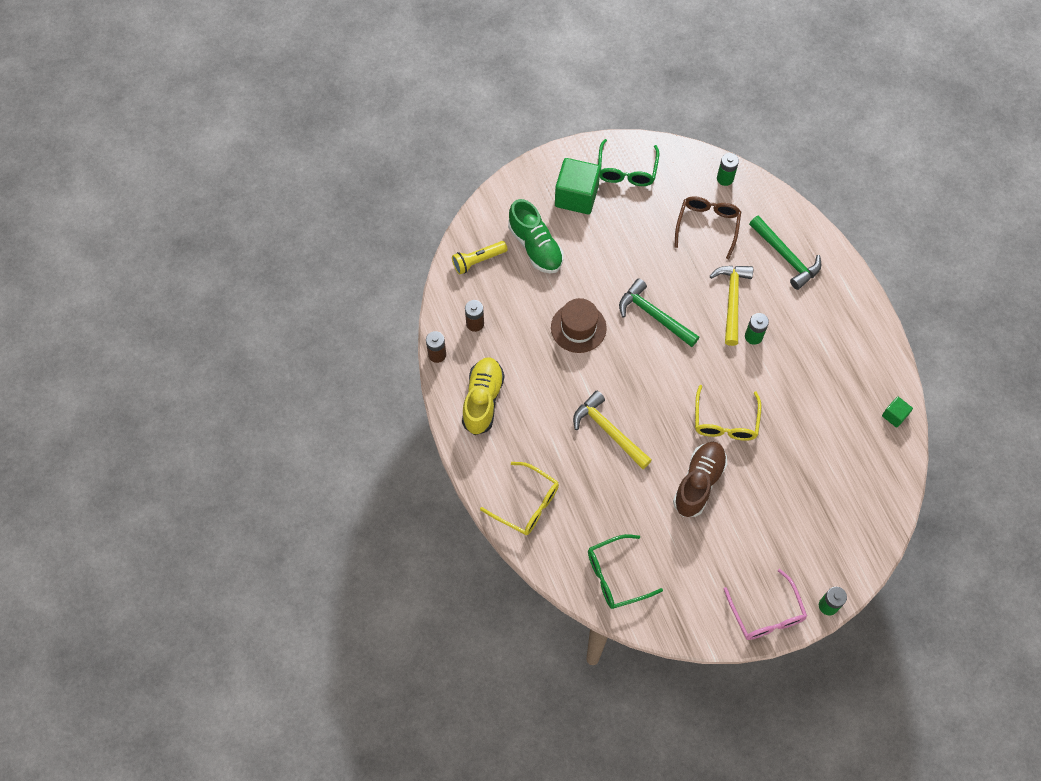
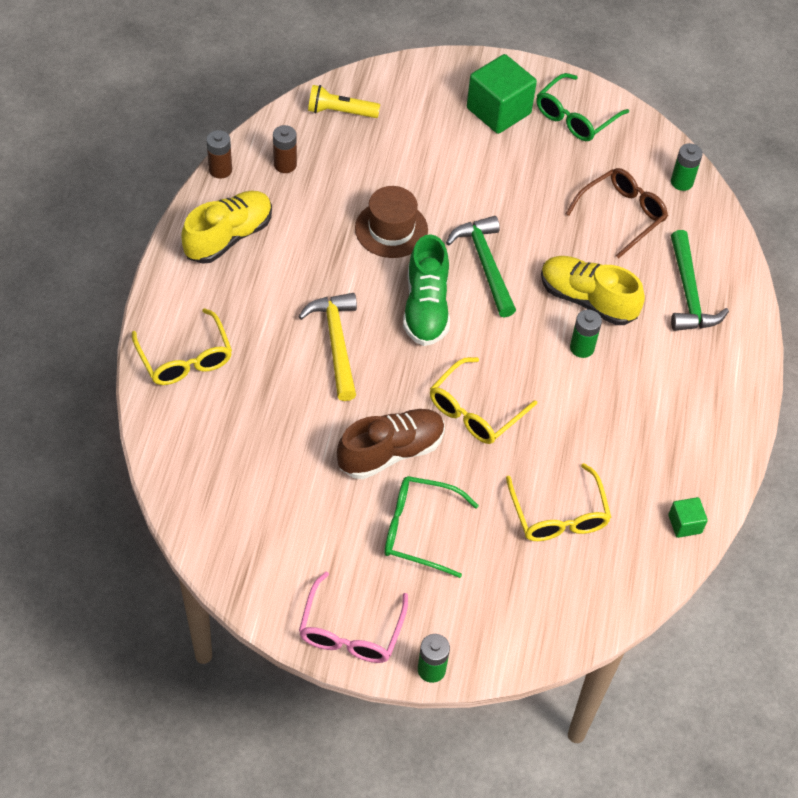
camera: 30 degrees right, 10 degrees down
(535, 246) = (412, 132): green shoe -> green shoe (426, 308)
(616, 576) = (216, 485): green glasses -> green glasses (419, 530)
(732, 301) = (587, 300): yellow hammer -> yellow shoe
(823, 458) = (558, 515): none -> yellow glasses

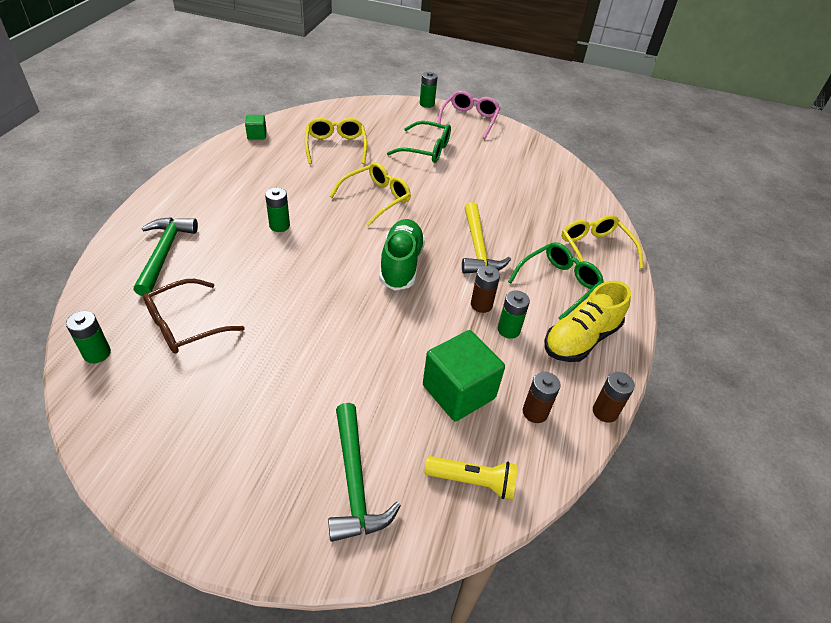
camera: 175 degrees left, 10 degrees down
(304, 240) = (508, 330): none -> green battery
(332, 266) = (481, 305): none -> brown battery
(391, 229) = (424, 332): brown hat -> none
(391, 452) = (440, 184): brown shoe -> none
(485, 264) = (340, 293): green hammer -> green hammer (355, 481)
(498, 111) = (270, 467): green cube -> green cube (458, 392)
(575, 117) = (174, 449): green glasses -> green glasses (558, 283)
(587, 300) = (258, 257): yellow shoe -> none

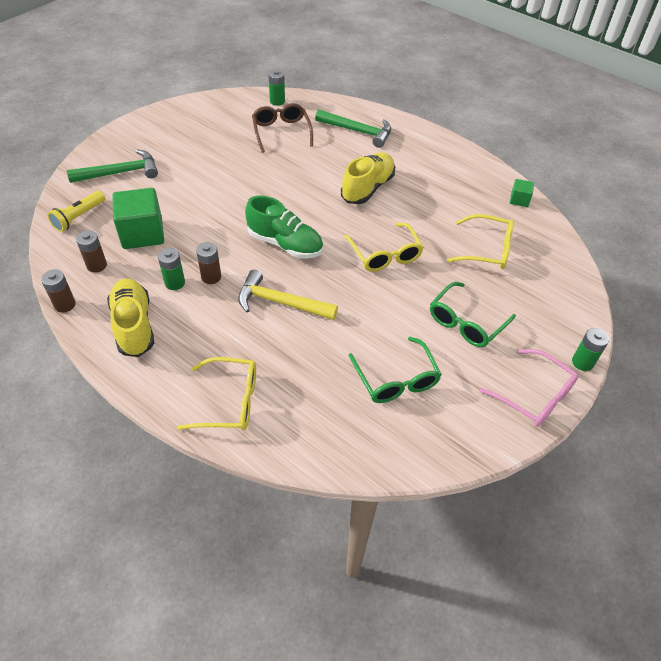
camera: 115 degrees right, 5 degrees up
(279, 226) = (367, 188): green battery -> yellow shoe
(355, 481) = (120, 173): green hammer -> green hammer turned 150 degrees clockwise
(558, 283) = (202, 343): green glasses -> green glasses (396, 379)

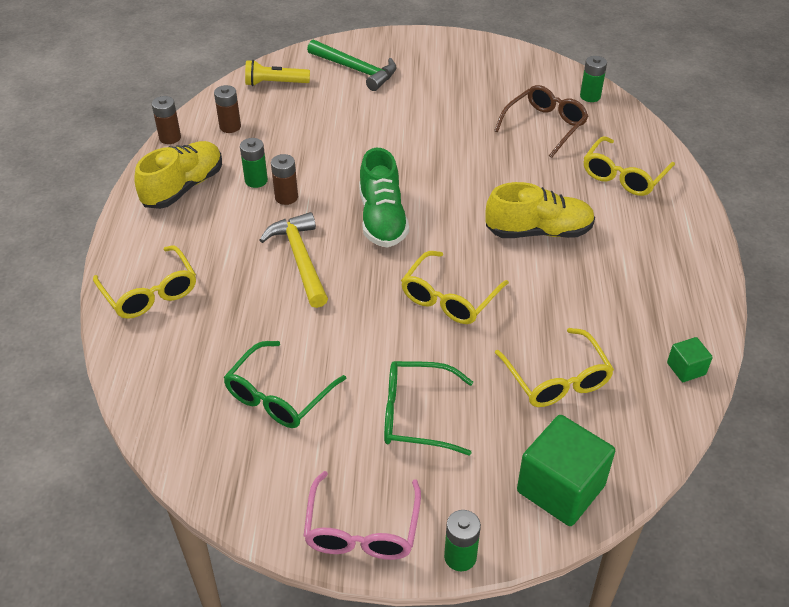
camera: 55 degrees right, 5 degrees down
(142, 233) = (295, 127): green cube -> green cube (560, 488)
(358, 131) = (623, 176): green hammer -> yellow glasses

